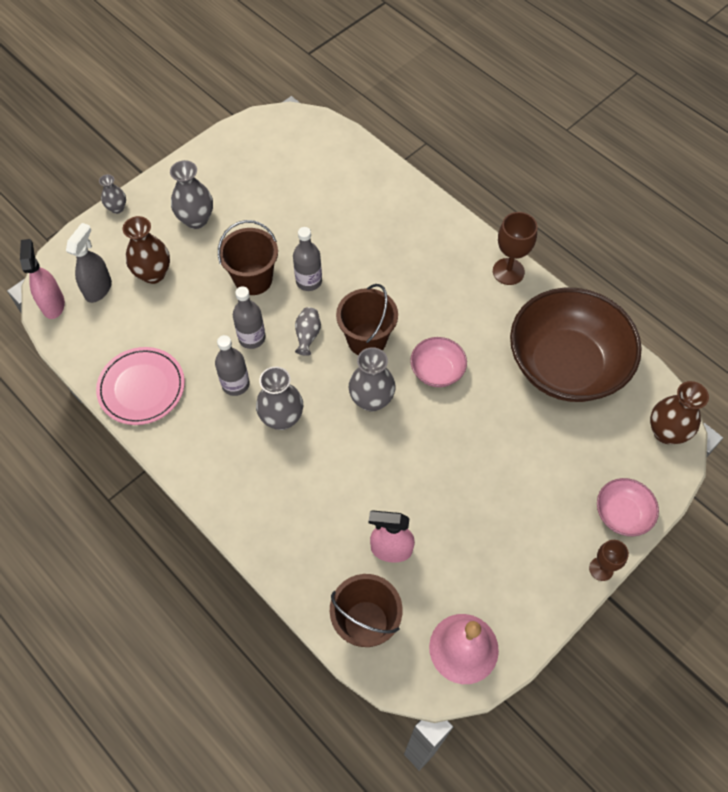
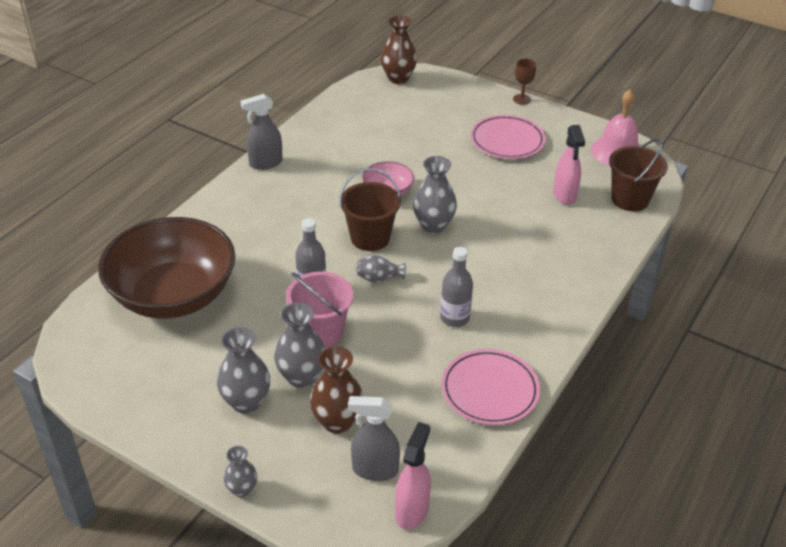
camera: 105 degrees left, 20 degrees down
(53, 304) = (412, 510): pink spray bottle -> pink spray bottle turned 135 degrees clockwise
(252, 338) = (396, 317): grey bottle -> none
(253, 279) = (321, 332): brown bucket -> pink bucket
(282, 418) = (477, 278): grey vase -> grey vase (301, 377)
(508, 271) = (265, 163): brown goblet -> grey spray bottle
(510, 520) = (507, 141): none -> pink plate
(566, 365) = (355, 125): brown bowl -> brown bowl (173, 295)
(622, 514) = (475, 93): pink bowl -> none

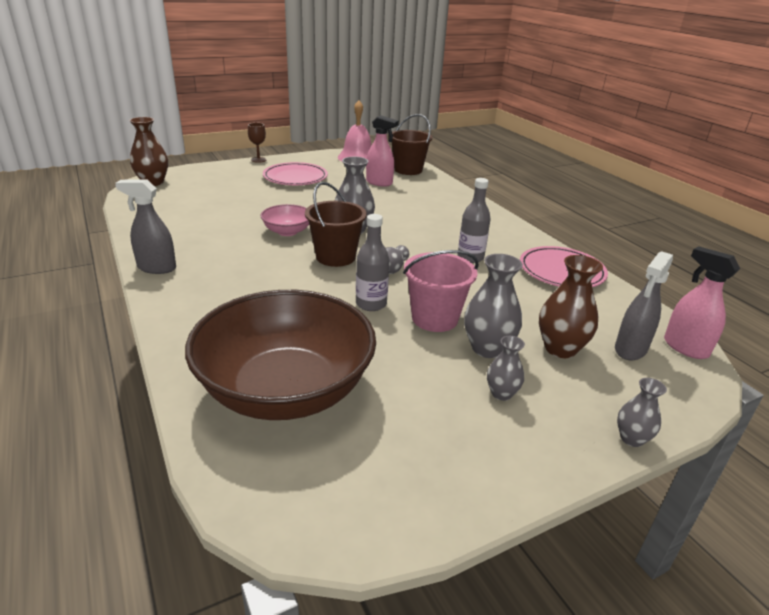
camera: 60 degrees left, 10 degrees down
(246, 402) = (501, 393): grey vase -> grey vase, size x0.59
(265, 163) = (156, 268): grey spray bottle -> grey spray bottle turned 90 degrees clockwise

